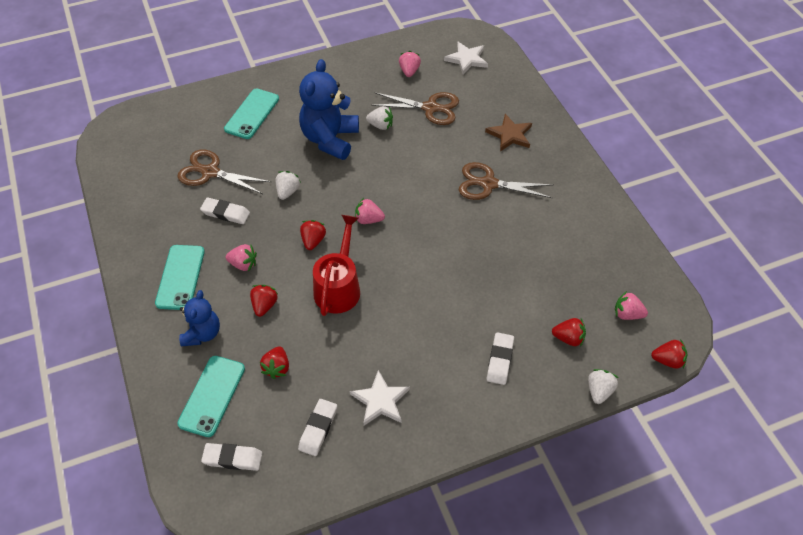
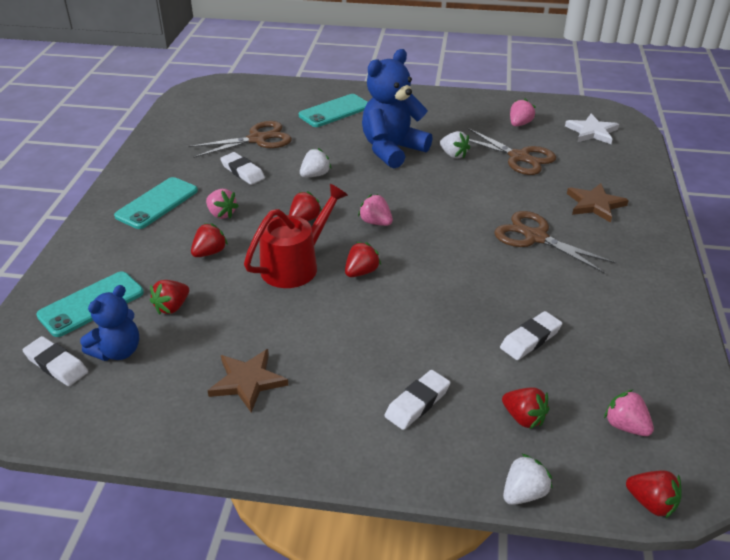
camera: 30 degrees right, 15 degrees down
(202, 333) = (133, 252): blue teddy bear -> blue teddy bear (117, 351)
(210, 172) = (257, 139): brown scissors -> brown scissors turned 105 degrees clockwise
(318, 428) = (160, 377): white eraser -> white eraser (530, 339)
(380, 400) = (247, 381): white star -> brown star
(390, 271) = (361, 272): none -> red strawberry

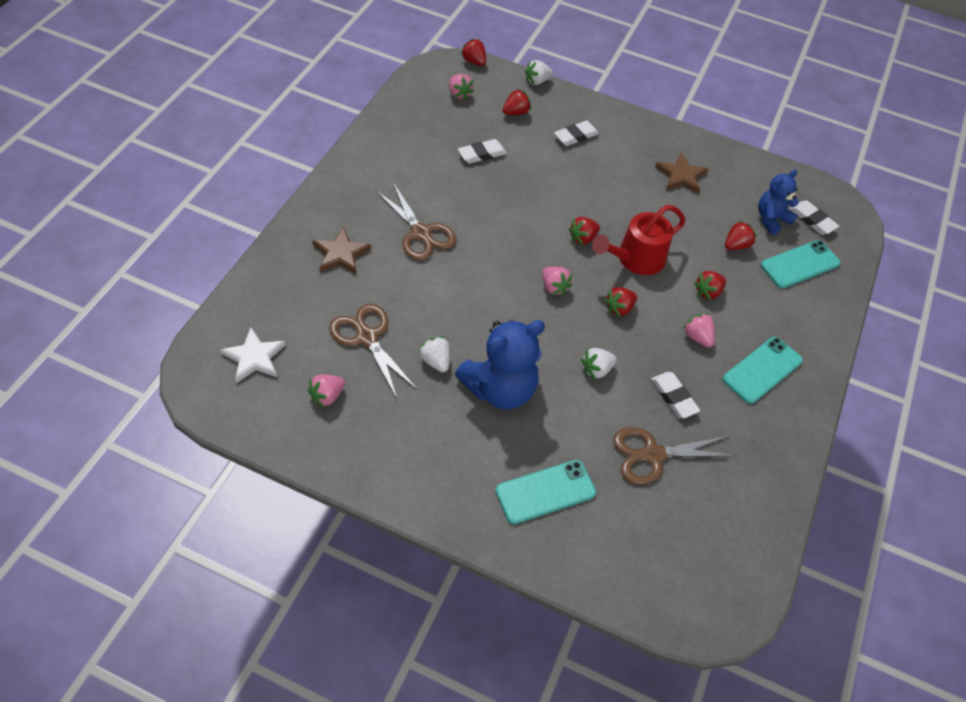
camera: 170 degrees left, 15 degrees up
(523, 418) = (515, 112): red strawberry -> red strawberry turned 90 degrees clockwise

